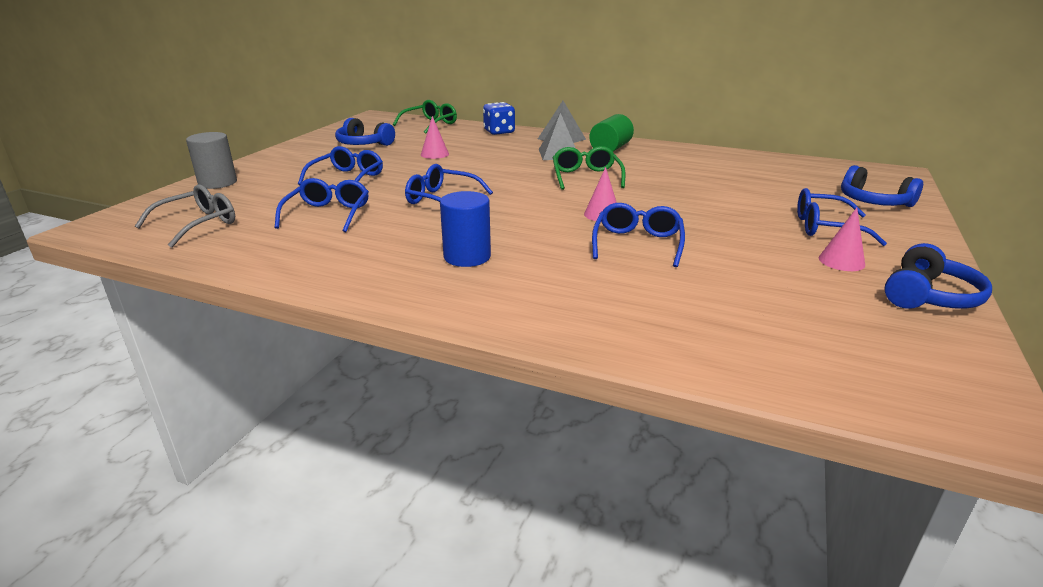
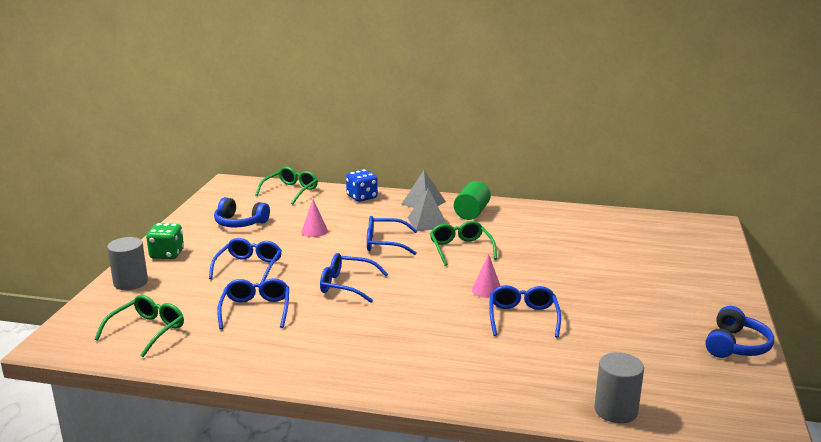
camera: 10 degrees left, 5 degrees down
(198, 224) = (147, 331): grey glasses -> green glasses
(272, 163) = (167, 254): none -> green dice
(467, 256) = (394, 343): blue cylinder -> none
(740, 360) = (616, 410): none -> grey cylinder
(826, 227) = (662, 288): blue glasses -> blue glasses (385, 243)
(841, 261) = (675, 320): pink cone -> none
(873, 202) = (696, 258): blue headphones -> none

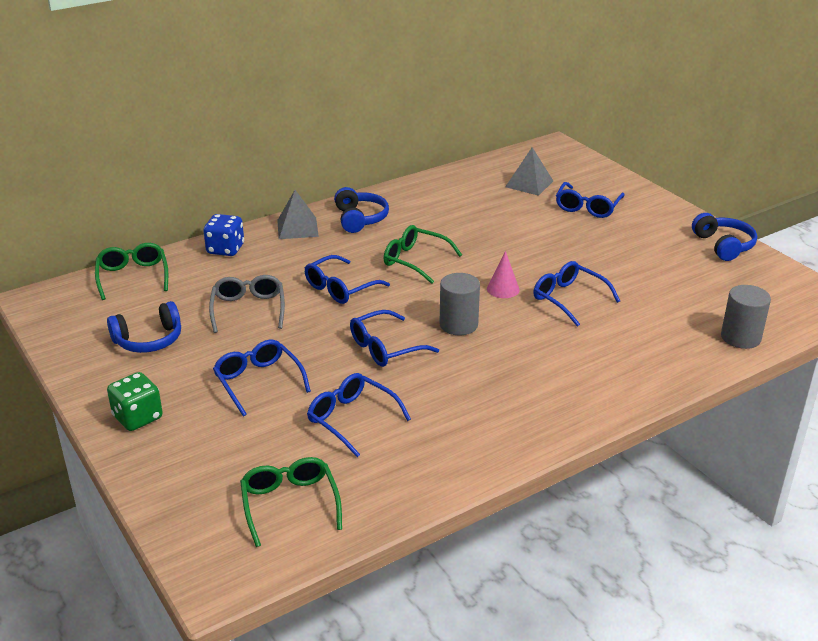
camera: 45 degrees left, 10 degrees up
(130, 282) = (162, 470): grey cylinder -> grey cylinder (458, 325)
(314, 231) = (248, 309): pink cone -> grey glasses
(427, 222) = (339, 247): grey pyramid -> grey pyramid (529, 184)
(471, 213) = (360, 219): green cylinder -> blue headphones
(658, 271) = (587, 207): none -> blue glasses

